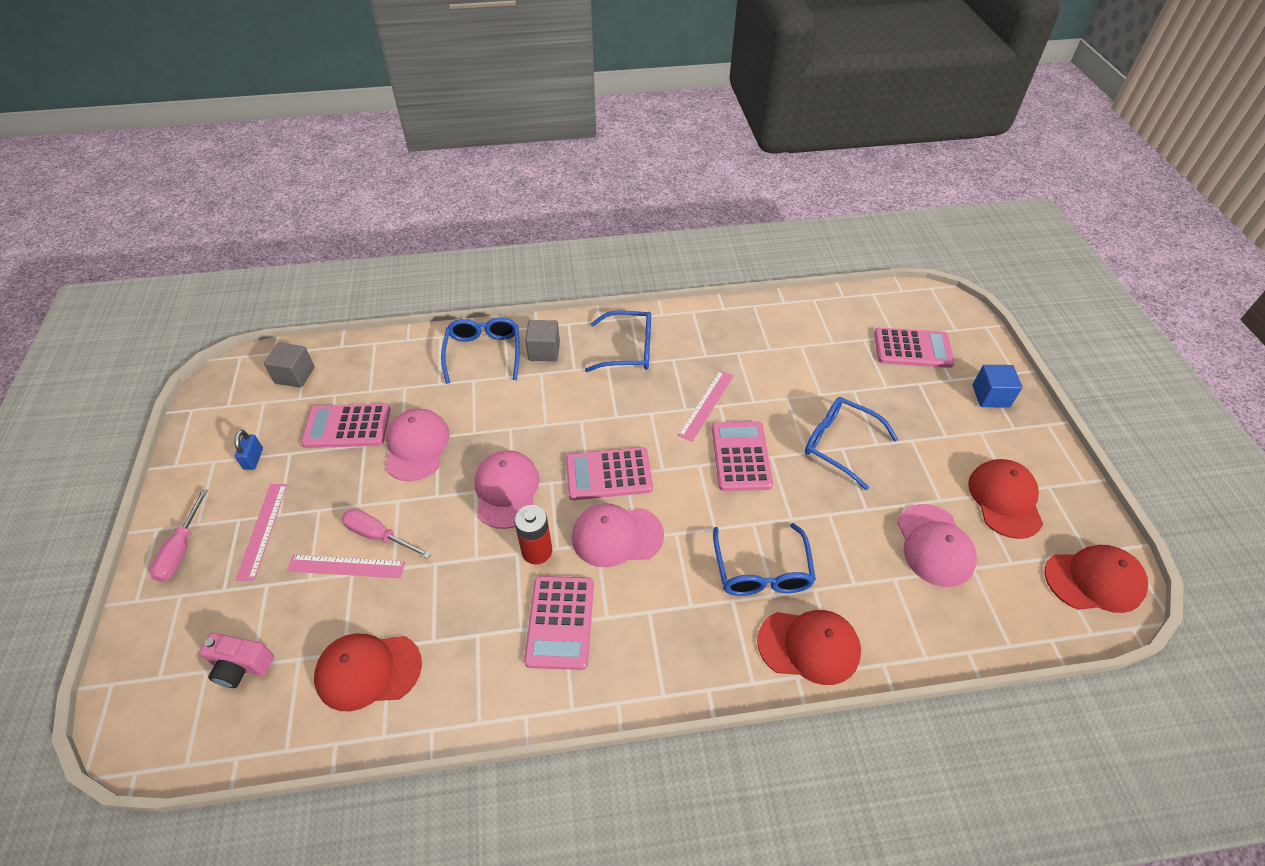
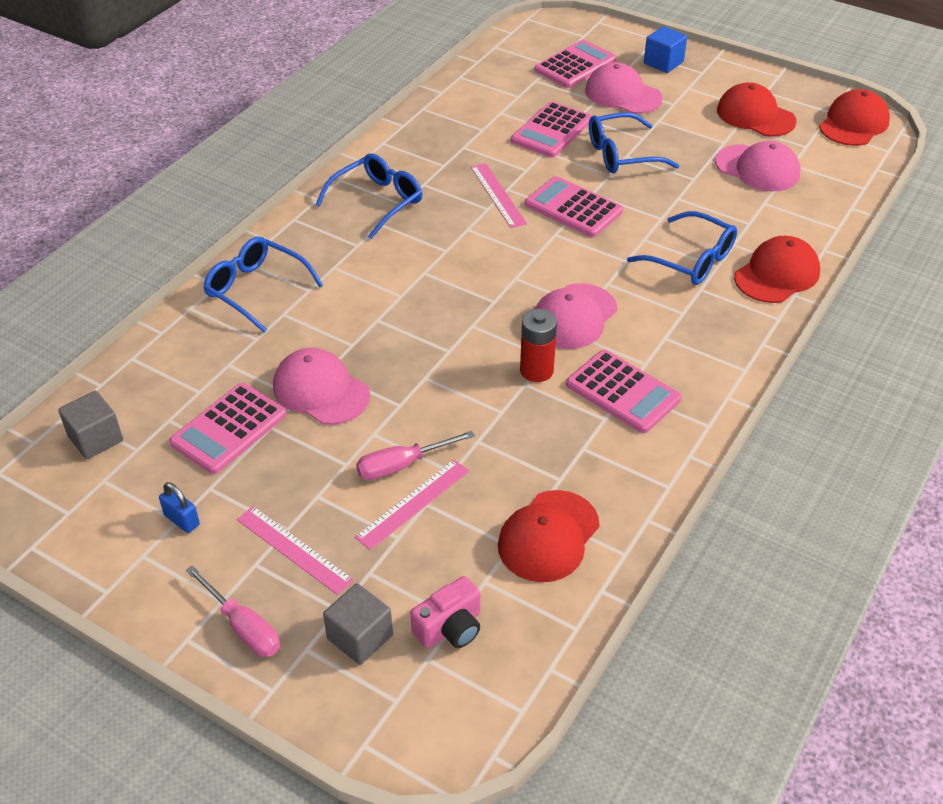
camera: 50 degrees left, 5 degrees down
(506, 490) = (448, 357): pink cap -> pink cap (623, 94)
(544, 351) = (308, 251): grey cube -> grey cube (360, 637)
(608, 474) = (504, 287): pink calculator -> pink calculator (551, 131)

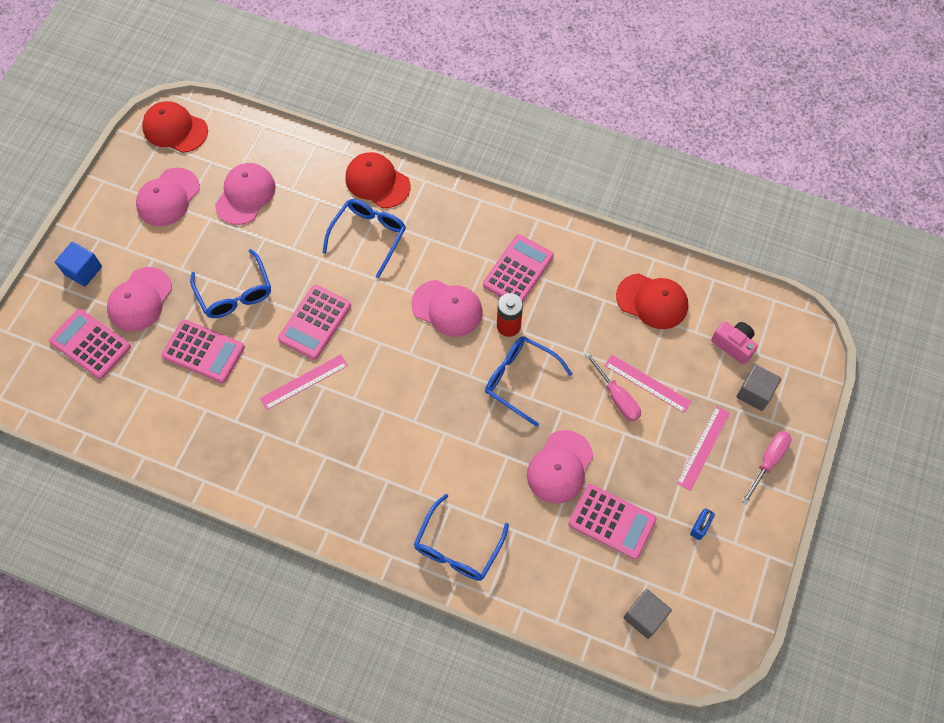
camera: 100 degrees left, 20 degrees up
(377, 202) = (325, 477): blue glasses -> blue glasses (520, 380)
(755, 116) = (168, 197): red cap -> pink cap

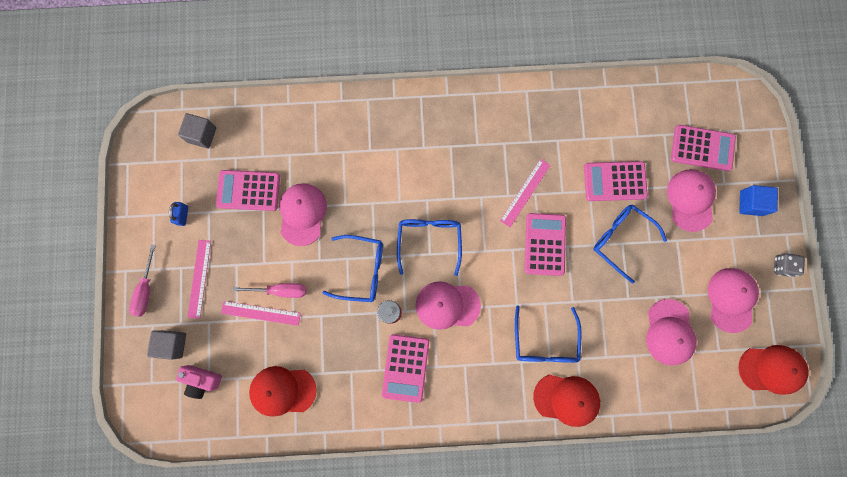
camera: 155 degrees right, 15 degrees up
(98, 204) = (782, 266): none -> grey dice
(457, 547) = (351, 123): blue glasses -> blue glasses (429, 241)
(617, 397) = (280, 290): pink screwdriver -> pink screwdriver turned 150 degrees clockwise

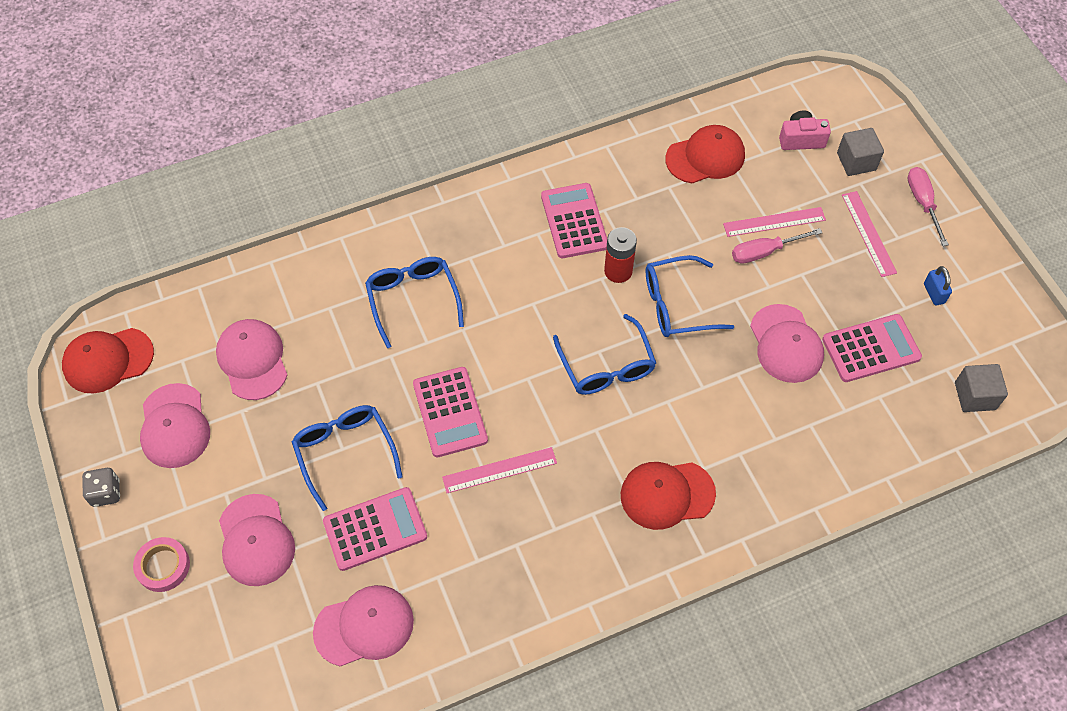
camera: 160 degrees right, 20 degrees down
(447, 305) = (551, 300): pink cap -> pink cap (364, 626)
(525, 193) = (499, 470): pink ruler -> pink ruler turned 60 degrees clockwise
(566, 399) = (367, 249): red cap -> red cap (667, 494)
(621, 240) = (345, 452): blue glasses -> blue glasses turned 135 degrees counterclockwise
(702, 148) = (252, 625): pink calculator -> none
(751, 203) = (163, 566): blue cube -> pink tape

